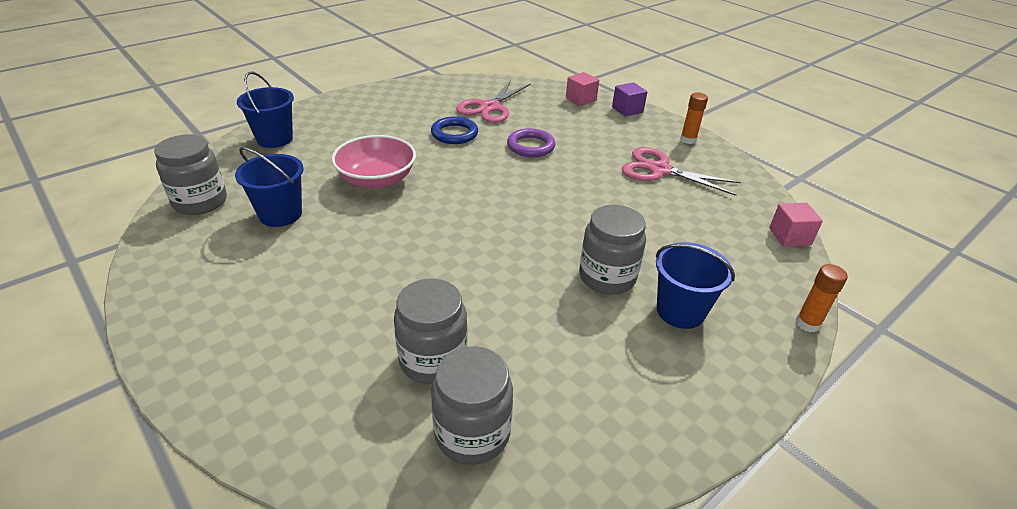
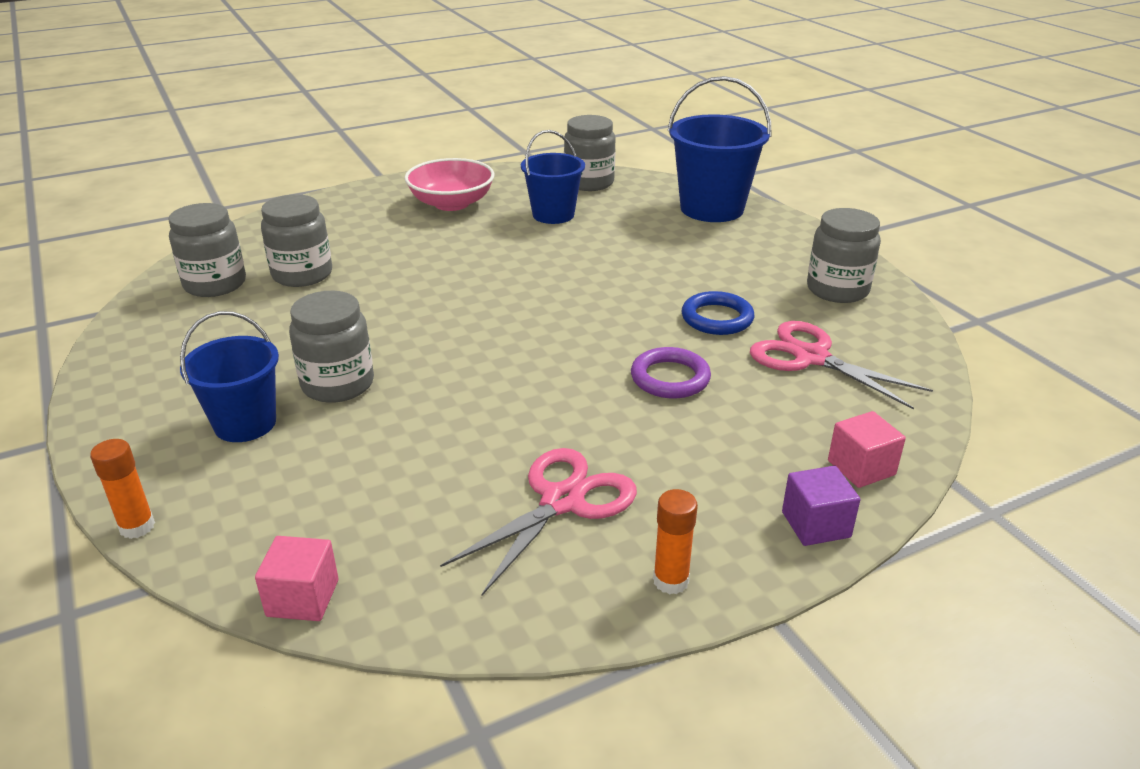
camera: 105 degrees right, 5 degrees down
(274, 139) = (712, 208): blue bucket -> blue bucket, size x1.53
(377, 179) = (605, 261): pink bowl -> pink bowl (451, 203)
(407, 98) = (837, 290): none -> grey jar

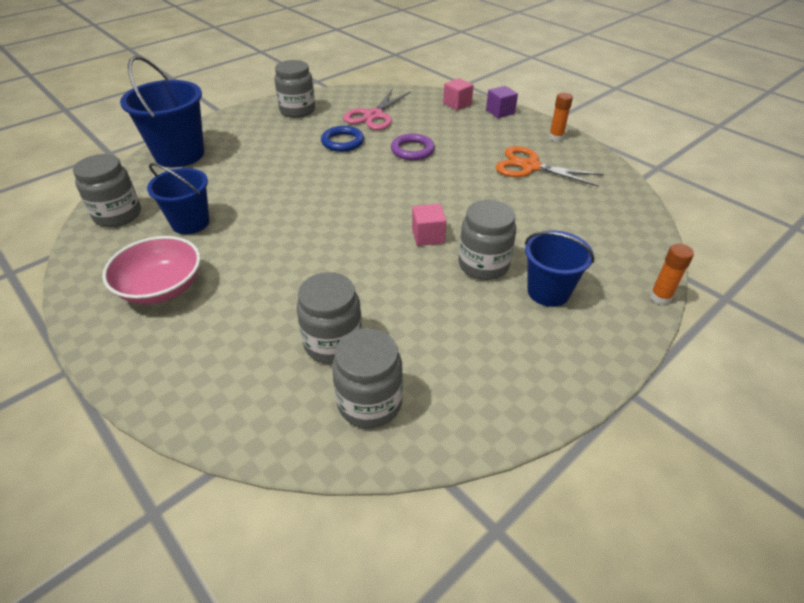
camera: 105 degrees left, 10 degrees up
(303, 598) = (646, 221): pink cube -> pink cube (428, 236)
(562, 501) = (530, 166): pink scissors -> orange scissors

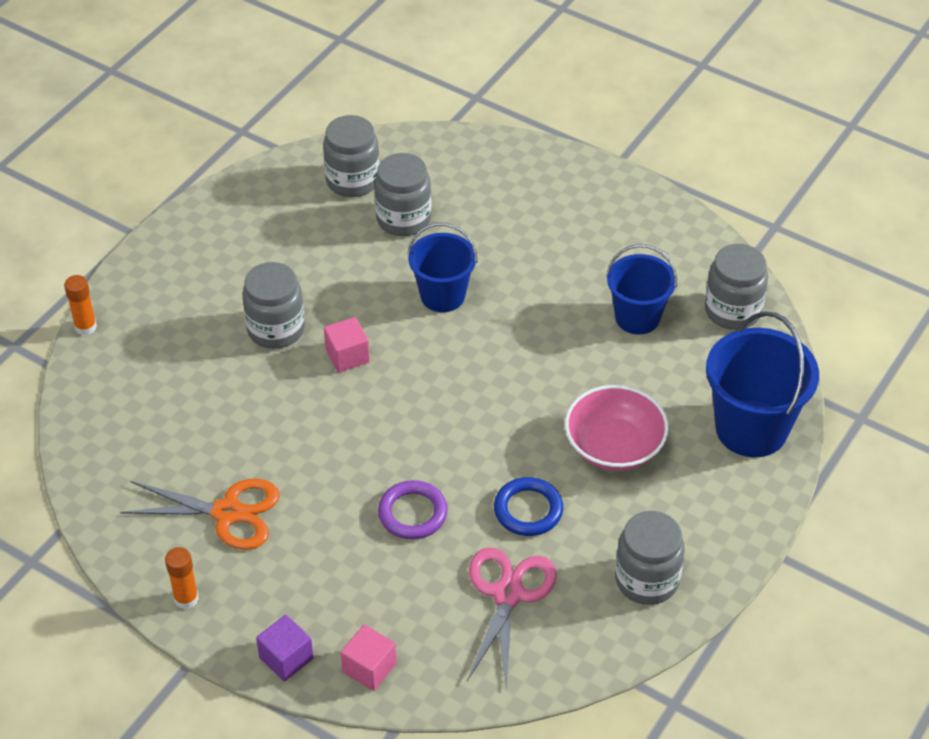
camera: 165 degrees right, 5 degrees up
(161, 288) = (601, 237): pink bowl -> pink bowl (614, 446)
(548, 291) = (203, 310): blue bucket -> blue bucket (442, 295)

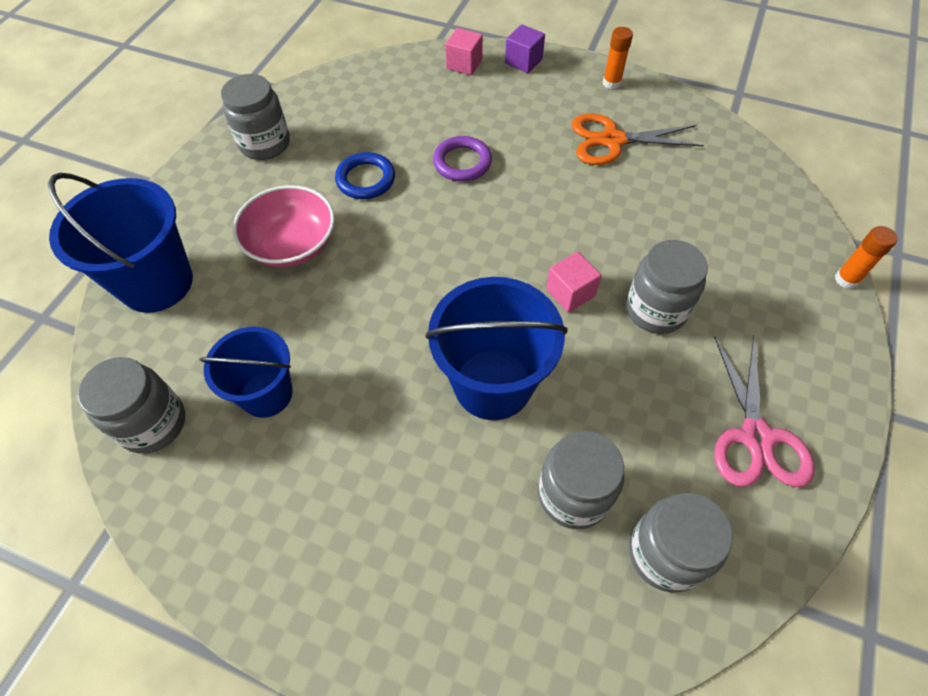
camera: 170 degrees right, 10 degrees up
(442, 295) = (493, 384): blue bucket -> blue bucket, size x1.53
(508, 594) = (374, 119): pink scissors -> pink scissors (756, 437)

